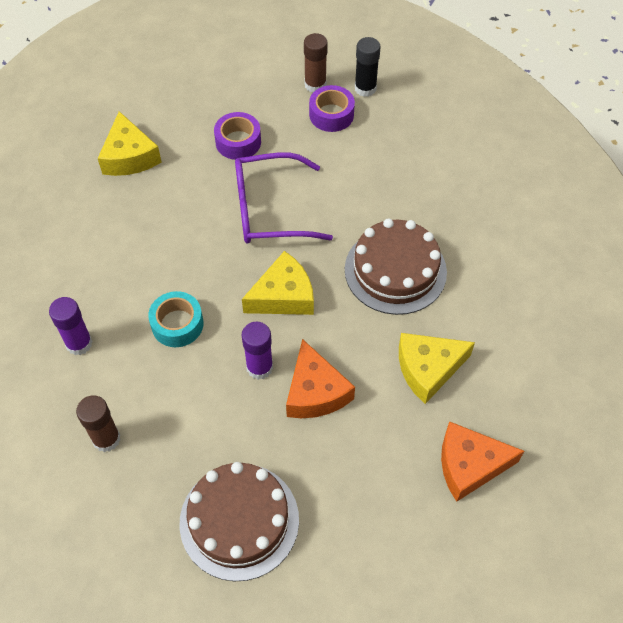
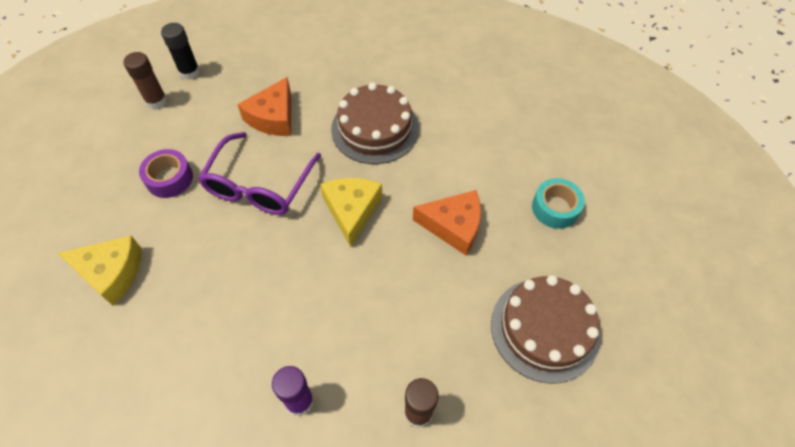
camera: 65 degrees left, 0 degrees up
(177, 324) = (330, 303): turquoise tape -> turquoise tape (555, 208)
(259, 367) = (410, 256): purple glue stick -> none
(331, 115) = (196, 104): purple tape -> none
(428, 369) = (471, 147): yellow cheese -> none
(469, 465) = (559, 158): orange cheese -> orange cheese (273, 117)

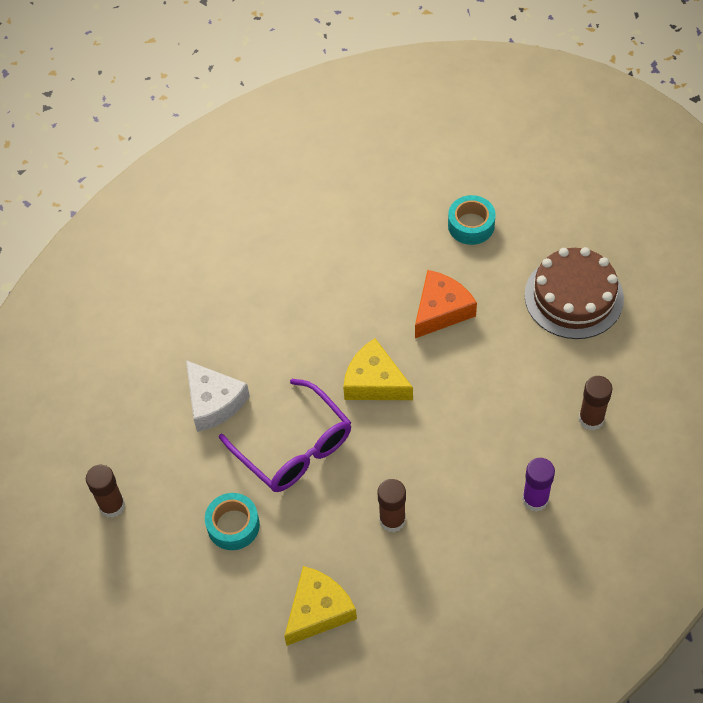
camera: 55 degrees left, 0 degrees up
(169, 179) = (233, 525): purple tape -> turquoise tape
(189, 72) = (89, 458): black glue stick -> none
(222, 287) = (392, 520): none -> brown glue stick
(273, 117) = (214, 402): orange cheese -> white cheese
(375, 129) = (290, 319): brown cake -> none

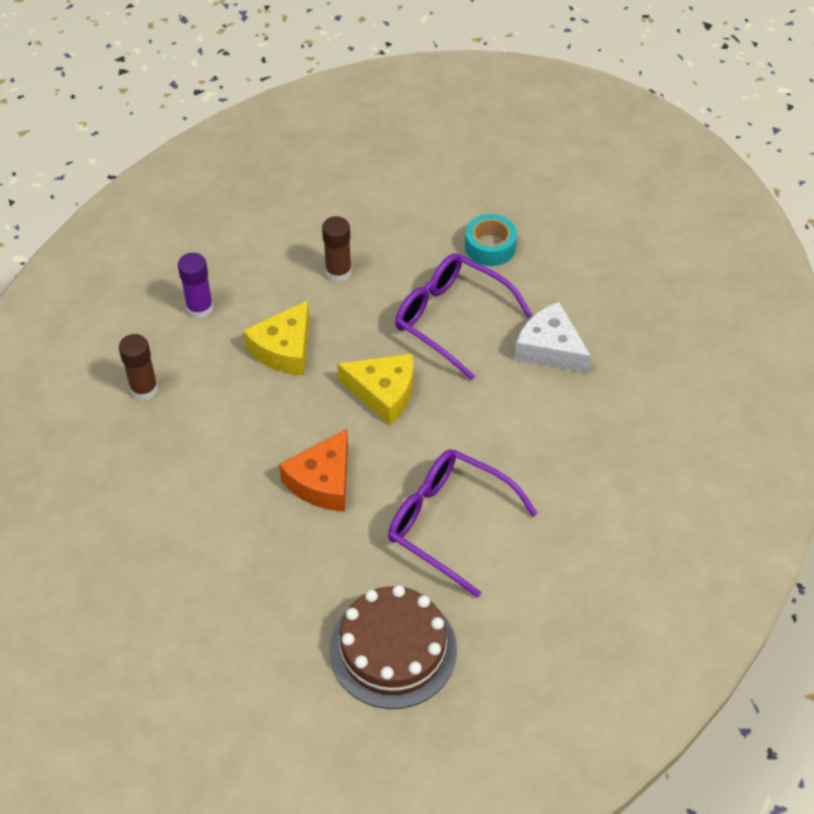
camera: 165 degrees right, 5 degrees down
(112, 505) = (612, 246): brown glue stick -> none
(318, 610) = (391, 196): yellow cheese -> yellow cheese (284, 349)
(346, 262) = (448, 523): none -> purple glasses
(471, 225) = (301, 596): turquoise tape -> none
(574, 297) = (165, 521): brown cake -> brown cake (393, 649)

